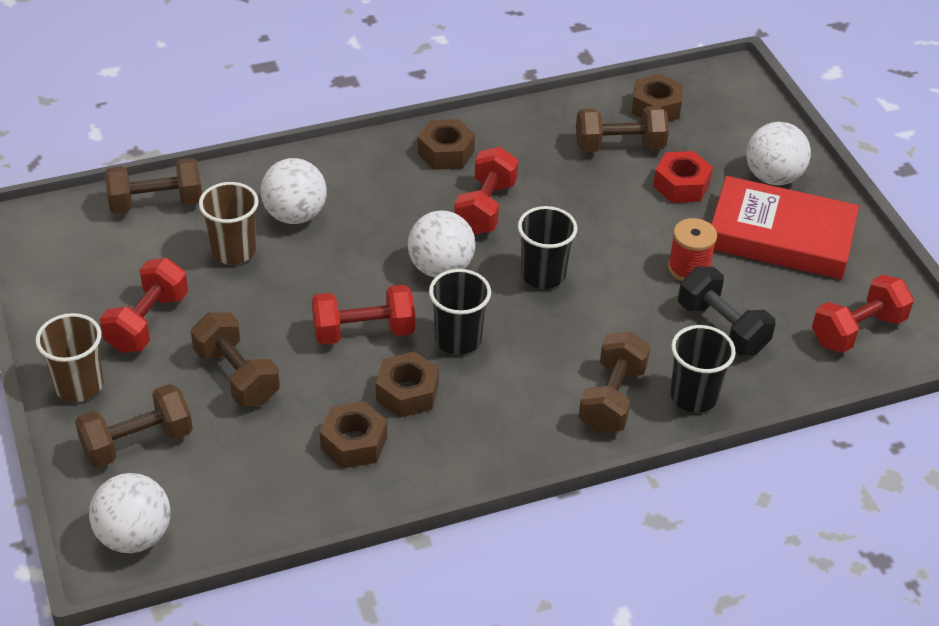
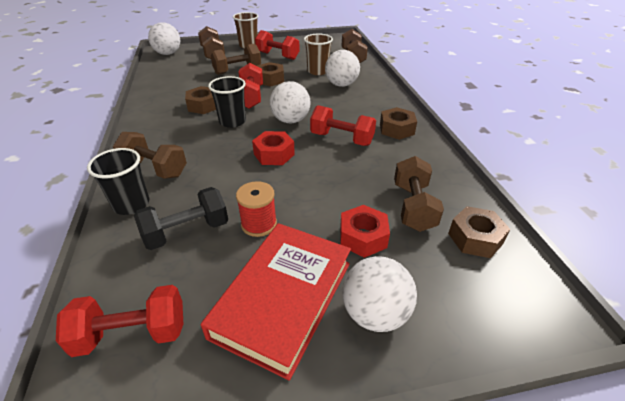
camera: 100 degrees right, 5 degrees down
(354, 443) = (181, 92): brown nut -> brown nut (270, 79)
(543, 275) = (274, 154): black cup -> red nut
(857, 330) = (132, 333): red dumbbell -> red dumbbell turned 75 degrees counterclockwise

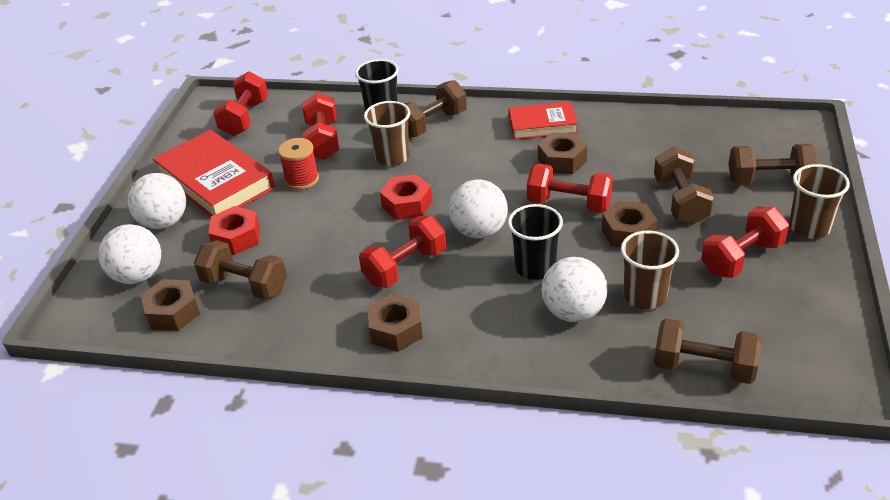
camera: 115 degrees right, 0 degrees up
(157, 119) = (542, 125): none -> red book
(168, 54) = (782, 133): white ball -> white ball (138, 276)
(187, 232) = (323, 141): black dumbbell -> red dumbbell
(211, 177) = (392, 157): none -> brown cup
(232, 121) = (503, 181): black cup -> black cup (535, 268)

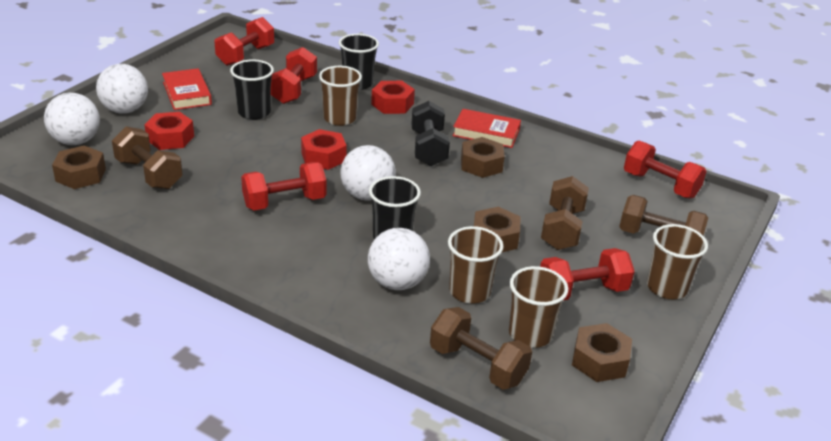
camera: 15 degrees right, 5 degrees down
(216, 181) = (187, 93): red book -> red book, size x0.60
(302, 179) = (254, 112): red spool -> black cup
(396, 330) = (240, 245): brown nut -> brown nut (599, 360)
(432, 124) = (392, 104): brown dumbbell -> red nut
(501, 160) = (428, 148): none -> black dumbbell
(569, 204) = (460, 199): red dumbbell -> red dumbbell (660, 185)
(727, 318) = (530, 334): none -> brown cup

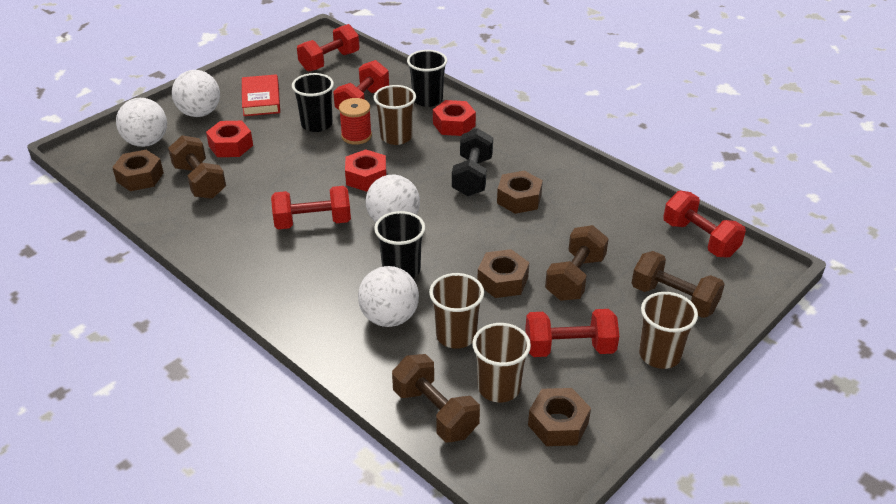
camera: 15 degrees right, 5 degrees up
(299, 120) = (356, 136): none -> red spool
(486, 132) = (537, 163): red book -> none

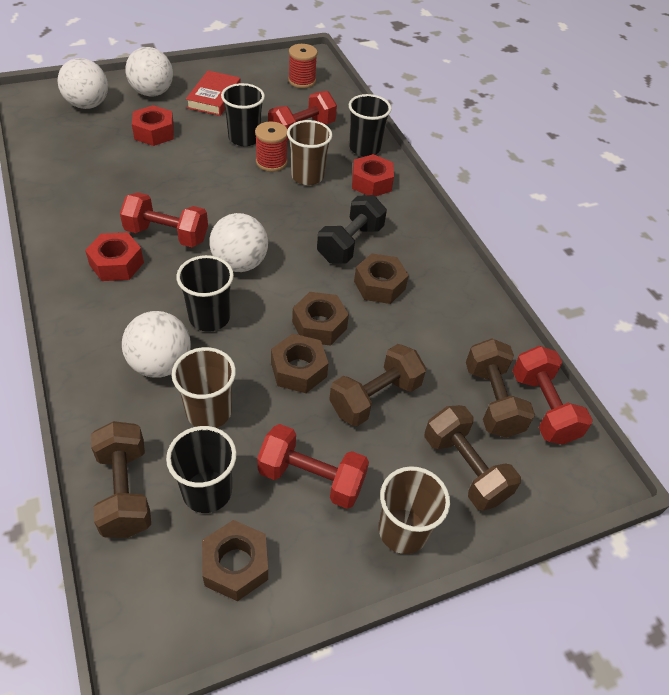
camera: 20 degrees right, 10 degrees up
(140, 177) = (57, 135): brown nut -> brown nut (319, 325)
(200, 181) = (102, 158): brown dumbbell -> brown dumbbell (492, 400)
(329, 61) = (302, 81): red dumbbell -> red spool
(366, 177) = (249, 207): red nut -> red nut (116, 264)
(499, 387) = (207, 491): brown cup -> black cup

